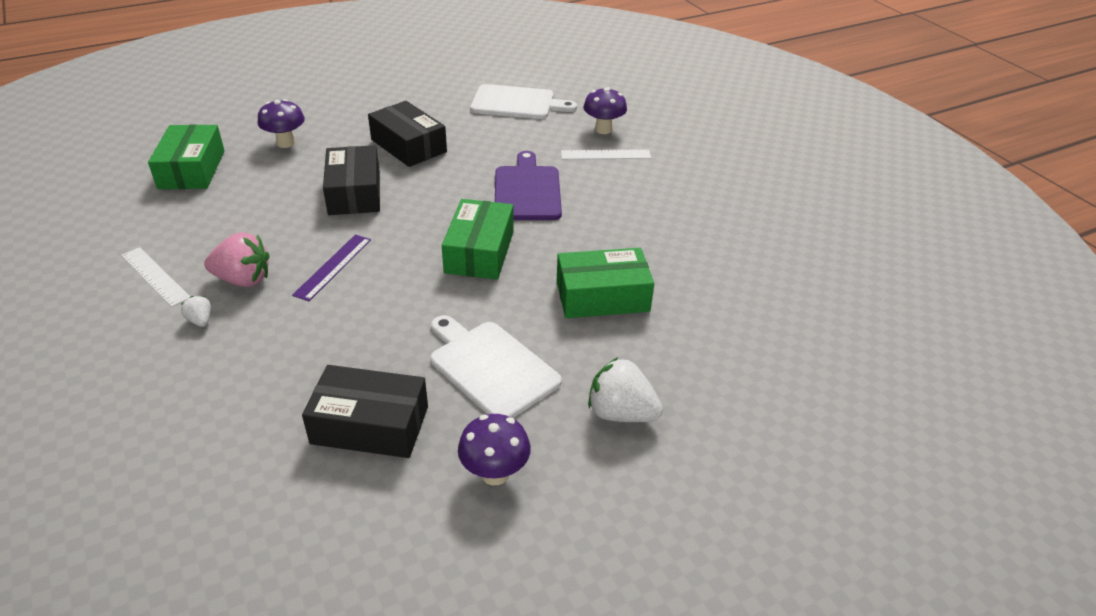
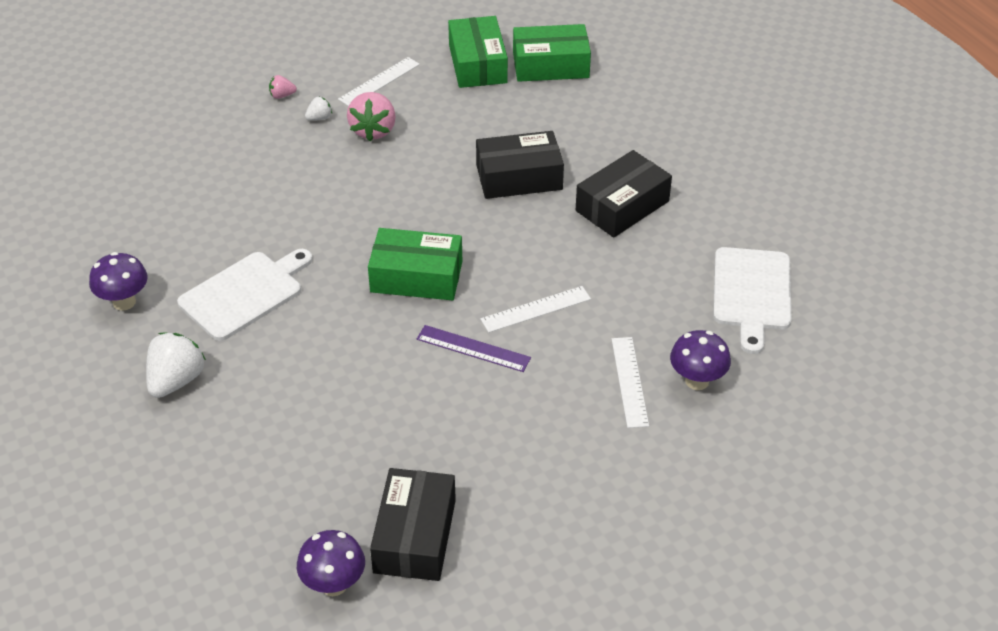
camera: 90 degrees right, 5 degrees up
(138, 354) = (282, 95): none -> pink strawberry
(286, 143) = (612, 115): purple mushroom -> purple mushroom (334, 584)
(333, 266) = (392, 180): purple ruler -> purple ruler (473, 348)
(370, 425) = (187, 228): black box -> black box (414, 536)
(527, 191) = (536, 309): purple cutting board -> white ruler
(602, 296) = (341, 372): green box -> green box (478, 64)

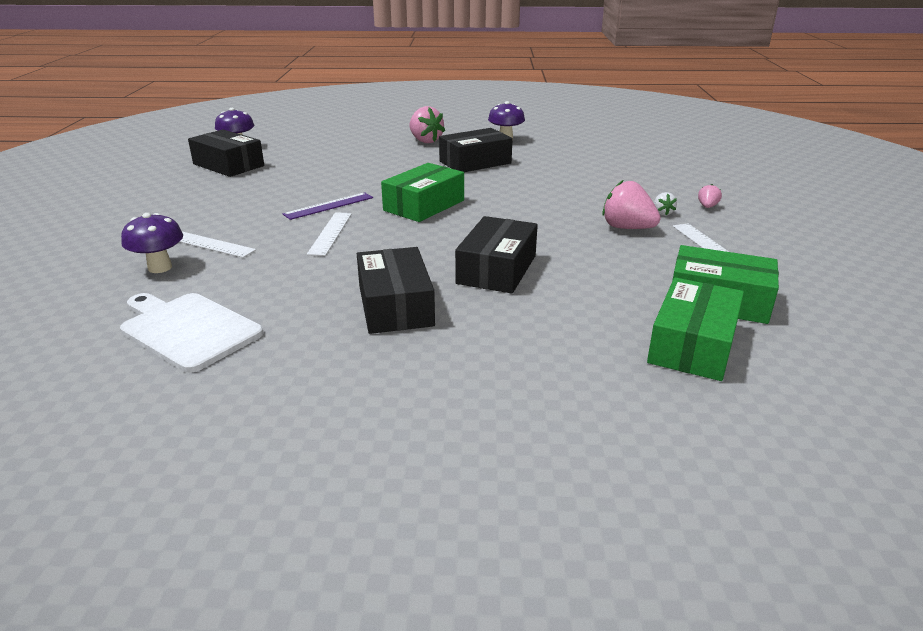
camera: 120 degrees right, 15 degrees down
(176, 381) = (425, 141): white strawberry -> pink strawberry
(245, 293) = (475, 162): white cutting board -> black box

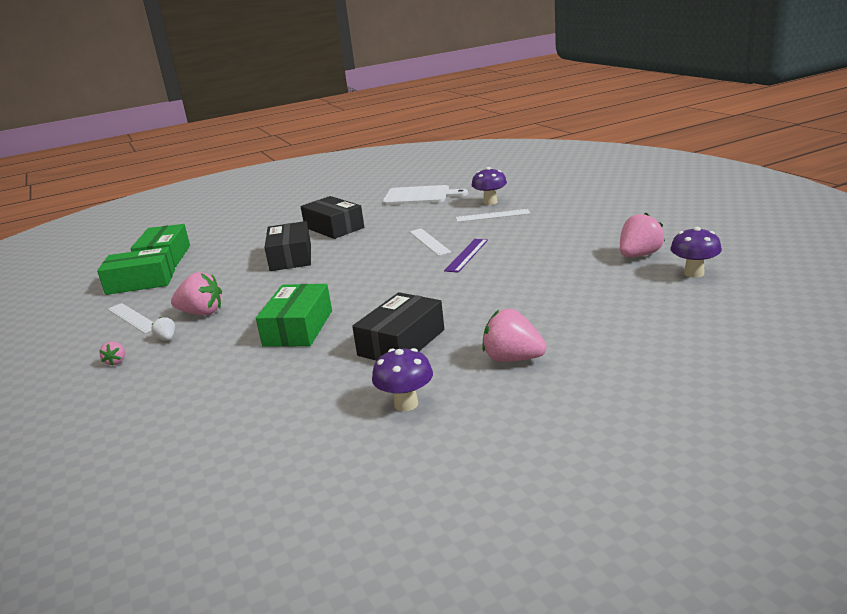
camera: 155 degrees right, 5 degrees down
(228, 165) = (639, 255): black box -> pink strawberry
(424, 205) = (391, 279): green box -> green box (298, 328)

